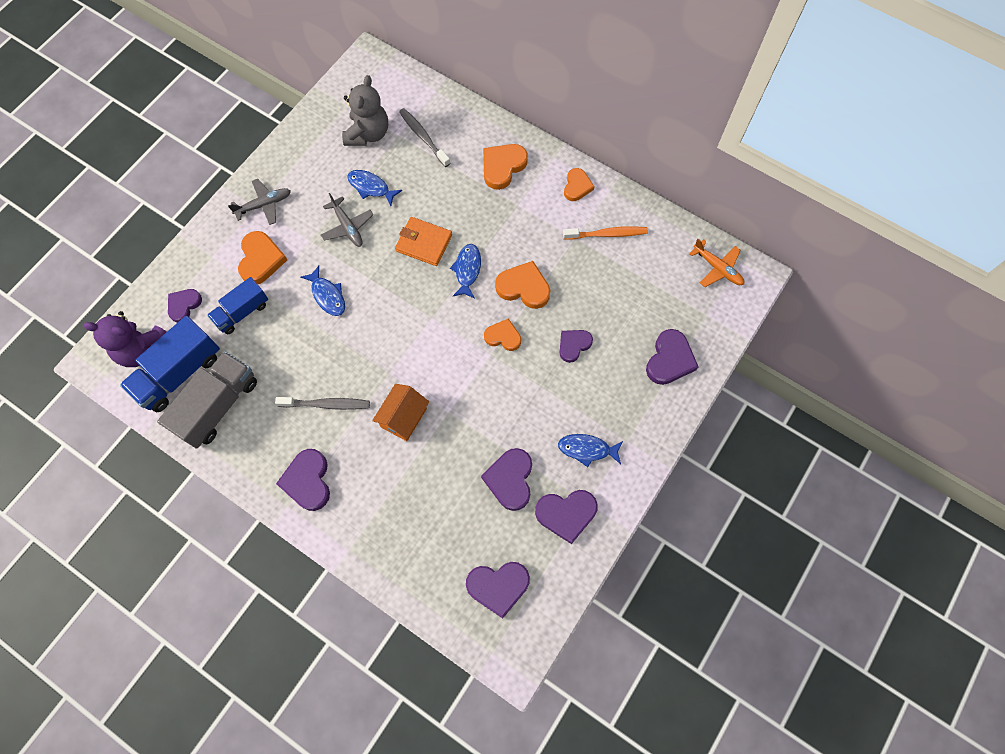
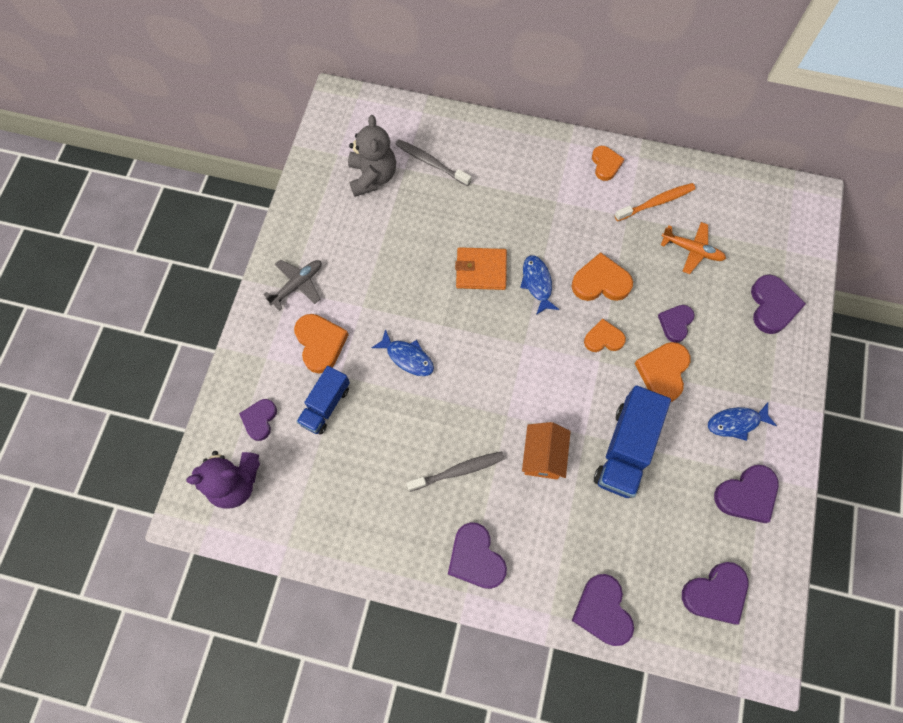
camera: 20 degrees left, 0 degrees up
(179, 373) = (287, 494): blue truck -> blue truck (626, 449)
(218, 406) = (345, 513): grey truck -> none
(347, 227) = (395, 279): grey plane -> none
(371, 187) = (401, 231): blue fish -> none
(502, 167) = (524, 168): orange heart -> orange heart (663, 372)
(510, 480) = (677, 480): purple heart -> purple heart (602, 611)
(717, 268) = (774, 201): orange plane -> orange plane (692, 250)

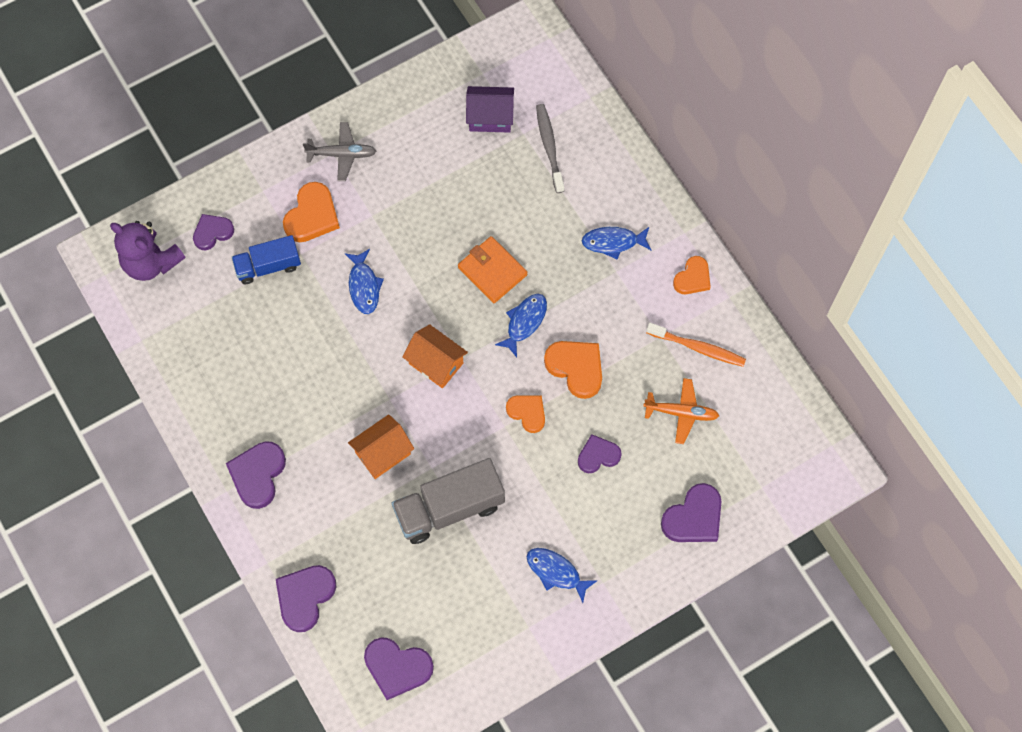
camera: 45 degrees right, 0 degrees up
(372, 177) = (490, 117): grey teddy bear -> purple house
(458, 471) = (311, 403): grey toothbrush -> none
(511, 363) = (436, 363): none -> orange house
(535, 185) = (613, 242): none -> blue fish
(626, 449) = (449, 508): blue truck -> grey truck
(663, 372) = (544, 481): orange heart -> none
(692, 250) = (681, 413): orange plane -> orange plane turned 60 degrees counterclockwise
(746, 495) = (501, 628): purple heart -> none

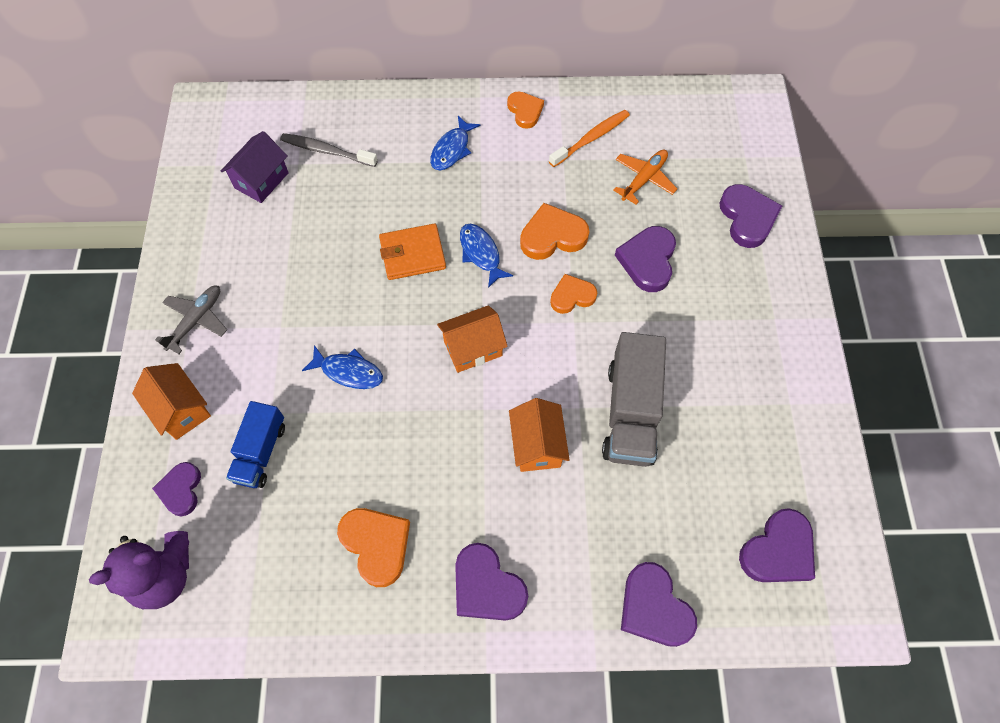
camera: 60 degrees left, 5 degrees down
(268, 192) = (181, 410): none -> orange house
(312, 216) = (238, 381): orange heart -> orange heart (376, 545)
(556, 572) = (745, 352): blue fish -> none
(598, 455) = (648, 261): purple heart -> purple heart, size x1.51

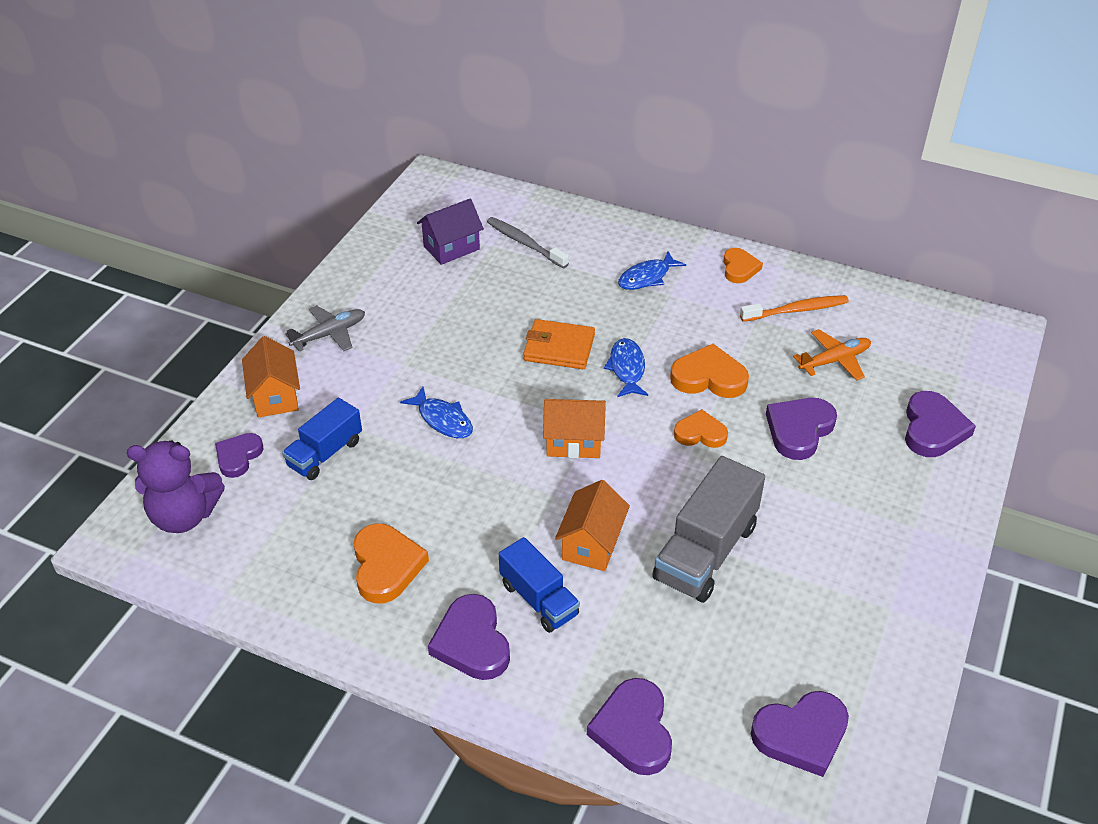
camera: 25 degrees right, 20 degrees down
(521, 519) = (539, 599): none -> blue truck

